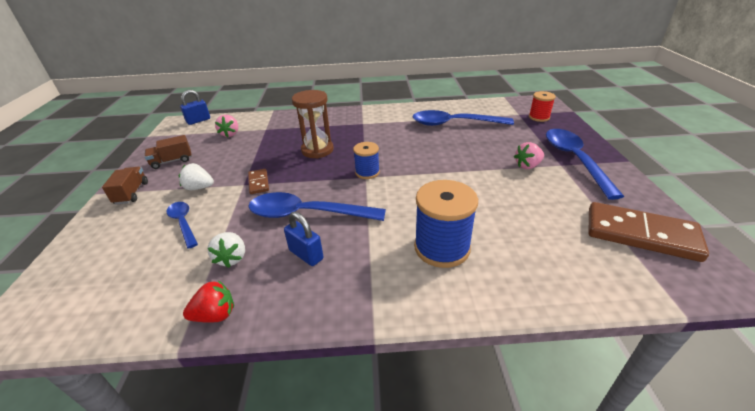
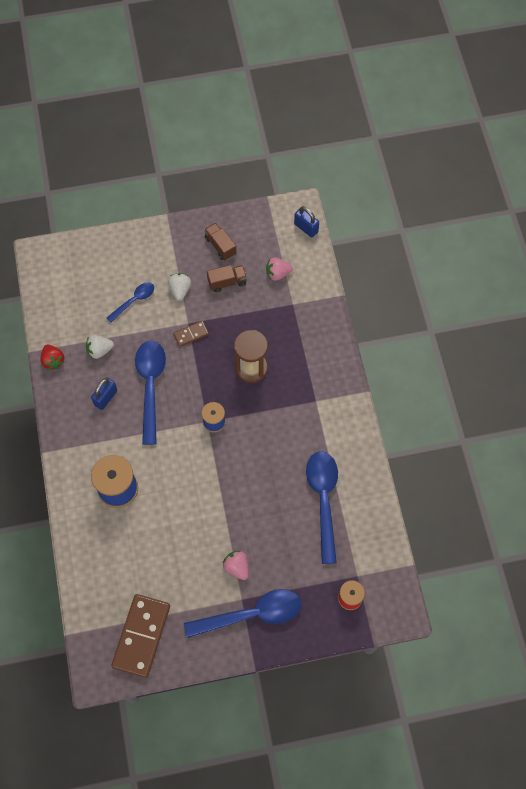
camera: 80 degrees right, 30 degrees up
(132, 193) = (169, 242): brown truck -> brown truck (227, 282)

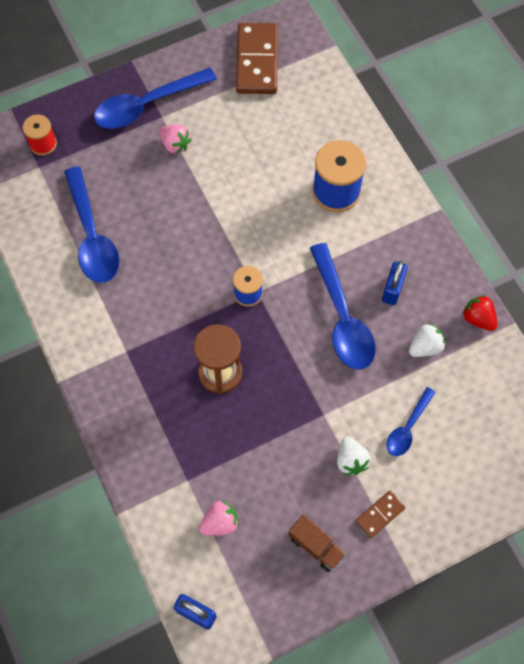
camera: 165 degrees right, 0 degrees up
(191, 334) = (314, 399): brown domino -> brown domino (380, 514)
(227, 282) = (288, 490): brown truck -> none

